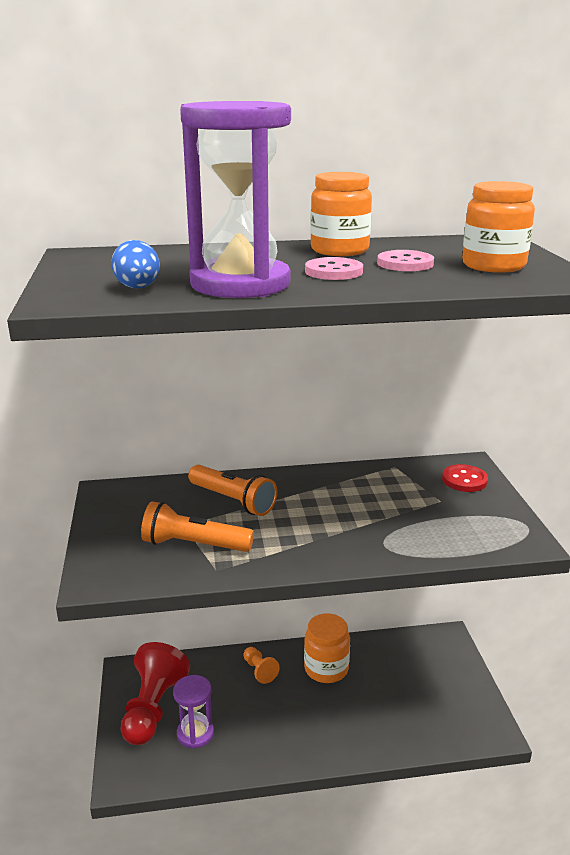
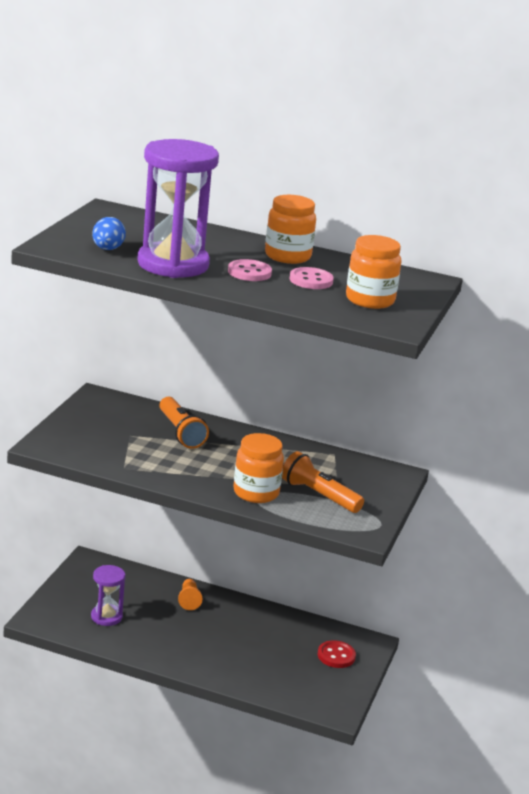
camera: 25 degrees right, 0 degrees up
(153, 708) = (88, 590): red pawn -> none
(194, 545) = (124, 449): orange flashlight -> orange flashlight (318, 495)
(326, 669) = (243, 620): orange jar -> orange jar (256, 493)
(464, 480) = (377, 481): red button -> red button (336, 656)

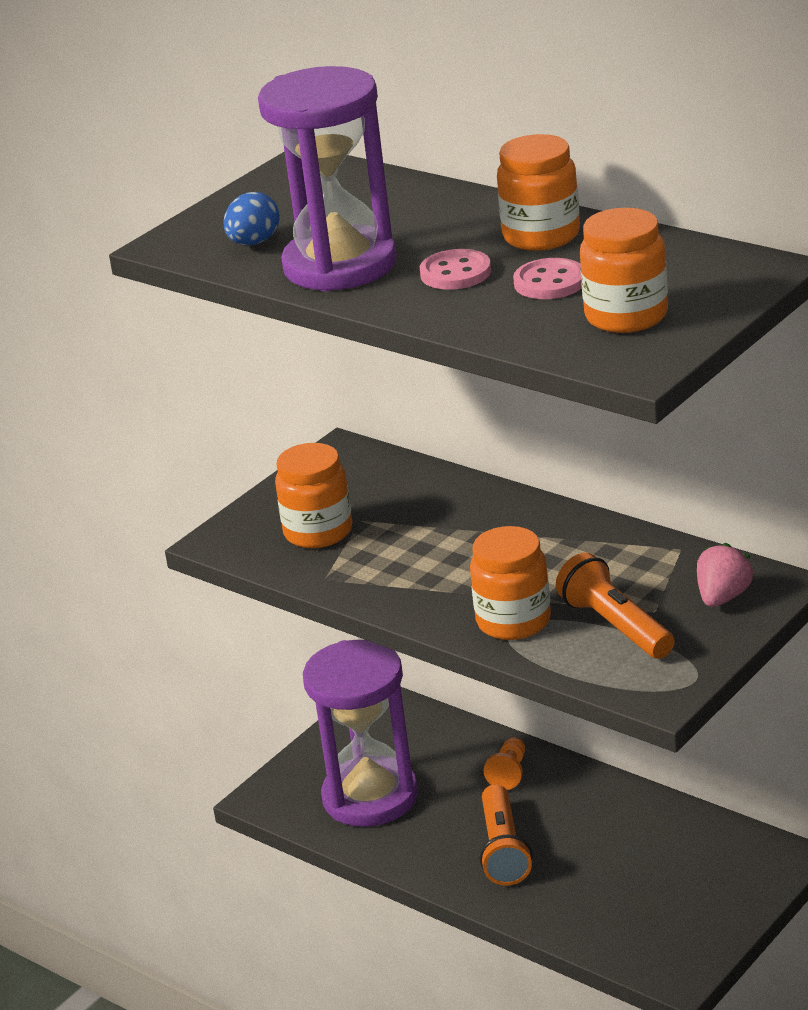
camera: 25 degrees right, 5 degrees up
(106, 441) = (318, 532): none -> orange jar
(106, 617) = (370, 797): purple hourglass -> purple hourglass, size x1.95
(180, 432) = (443, 514): orange flashlight -> orange flashlight (503, 850)
(336, 656) = (715, 877): red button -> none
(373, 480) = (723, 597): none -> pink strawberry

